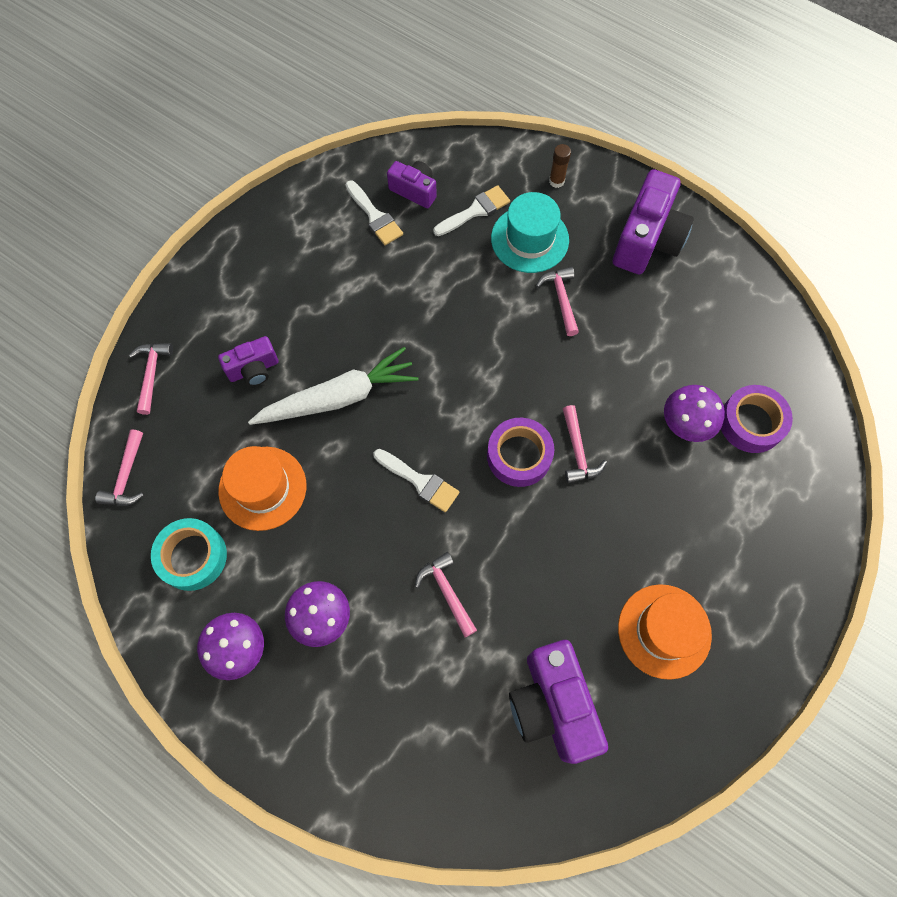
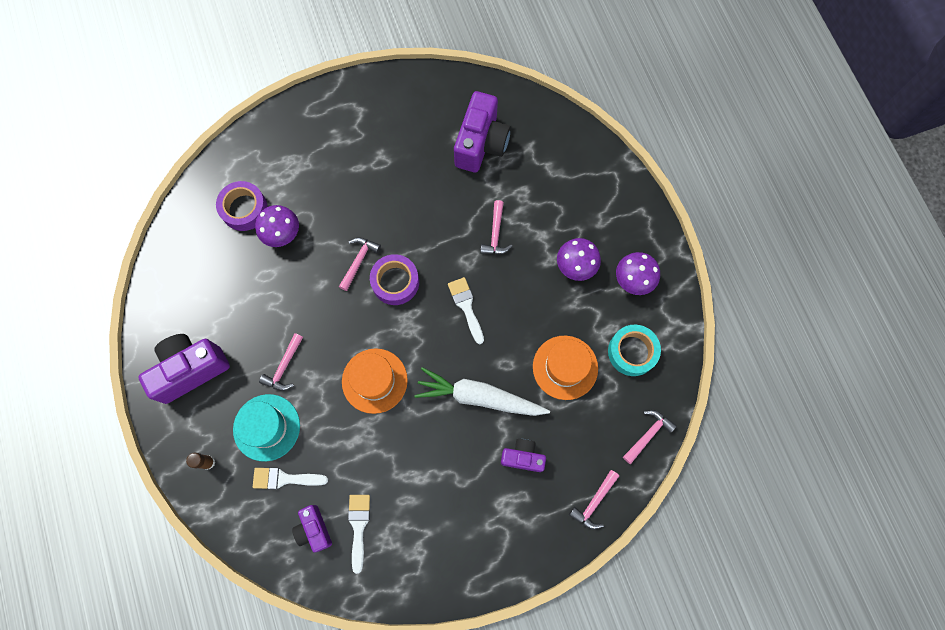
camera: 145 degrees left, 5 degrees up
(664, 631) = (394, 139): orange hat -> orange hat (374, 380)

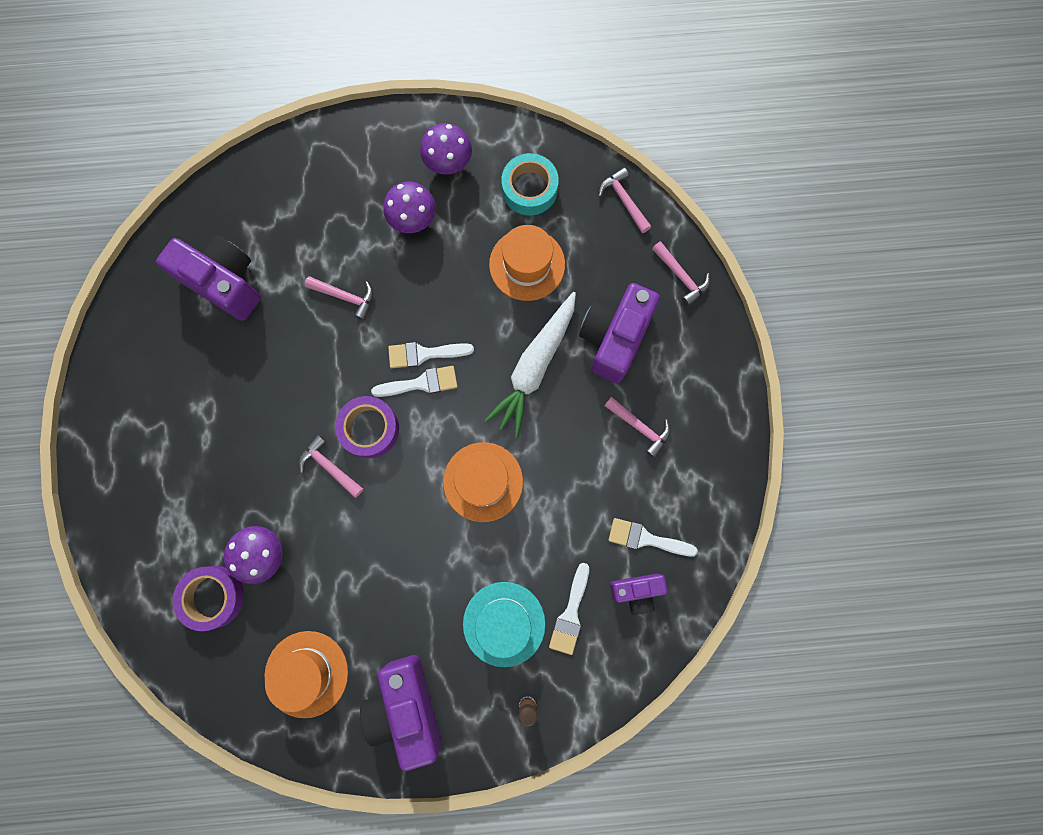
camera: 75 degrees left, 5 degrees up
(201, 290) = (306, 674): none -> orange hat
(284, 367) = (436, 587): pink hammer -> pink hammer (640, 427)
(441, 310) = (420, 383): none -> white brush
(522, 457) = (614, 338): purple camera -> purple camera, size x1.79

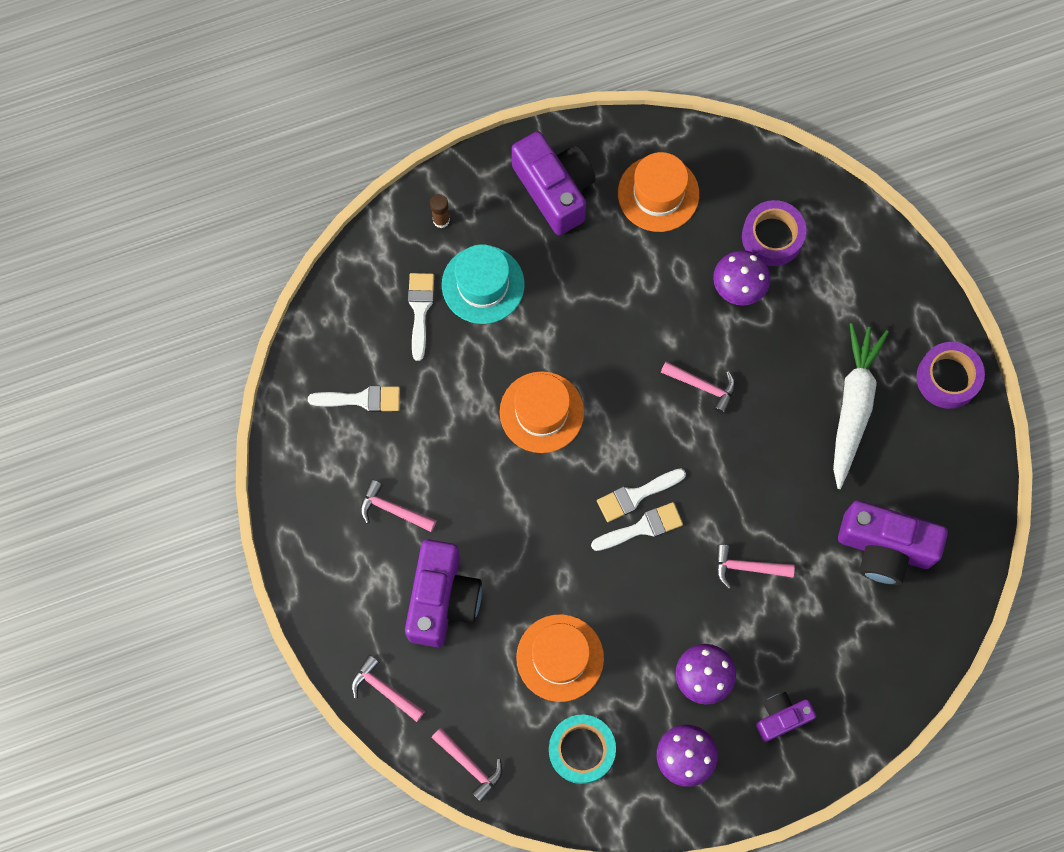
camera: 165 degrees right, 5 degrees down
(369, 429) = (674, 434): purple tape -> purple tape (947, 378)
(535, 367) = (520, 545): white carrot -> white carrot (853, 406)
(636, 591) = (360, 347): purple camera -> purple camera (781, 717)

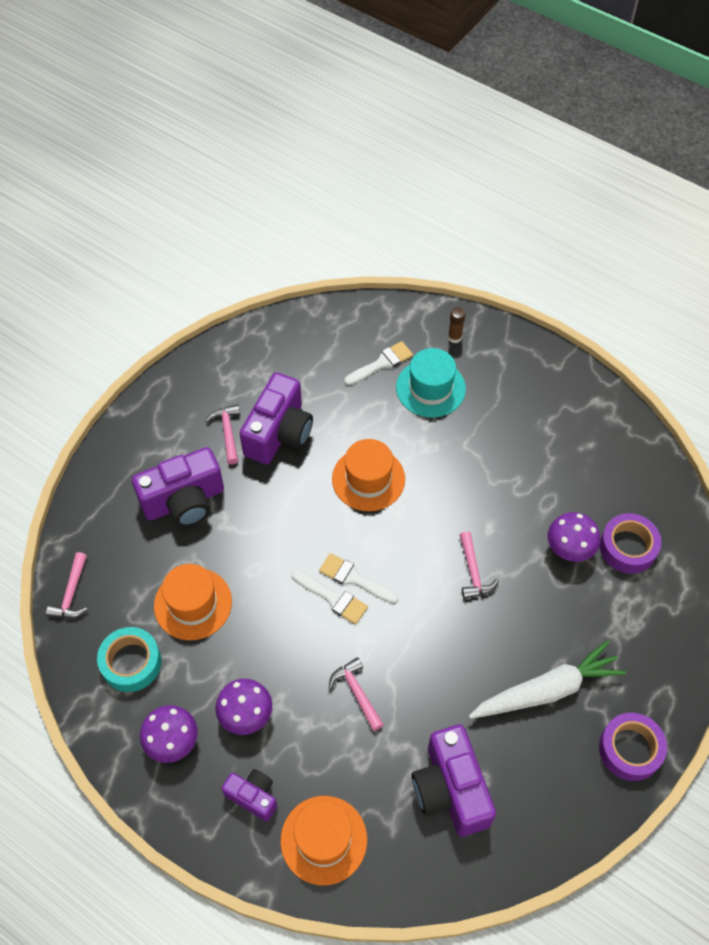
camera: 55 degrees right, 15 degrees down
(361, 399) = (291, 368): white brush -> none
(384, 689) = (93, 505): pink hammer -> none
(555, 190) = (535, 389): purple camera -> purple camera (279, 433)
(658, 193) = (591, 453): orange hat -> orange hat (324, 840)

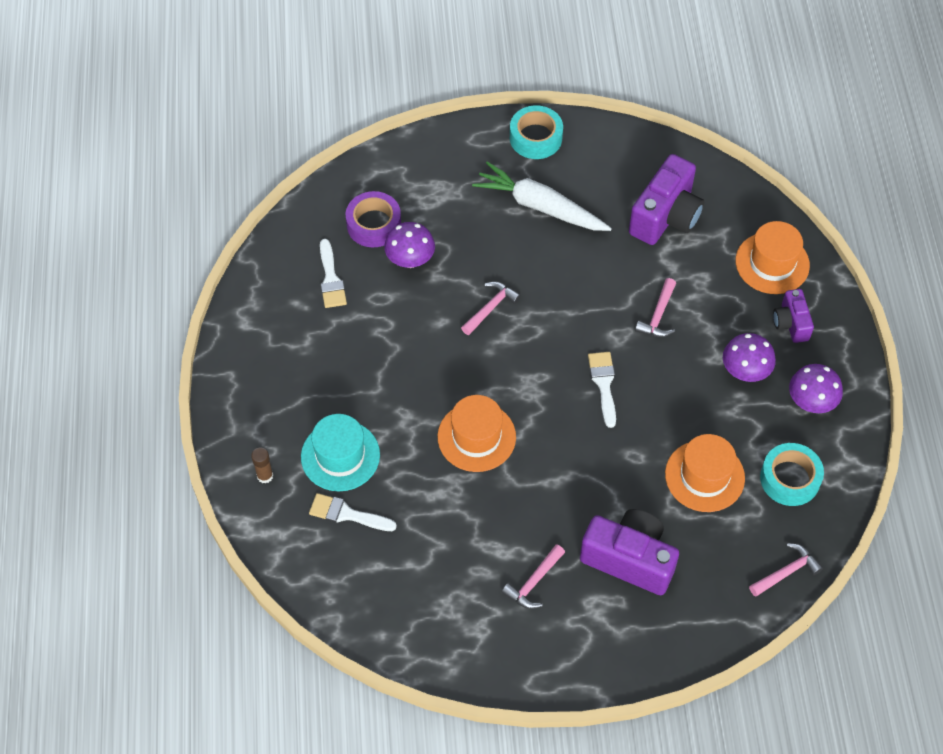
camera: 130 degrees left, 0 degrees up
(279, 433) = (496, 540): purple camera -> none
(354, 578) = (573, 381): white brush -> white brush (331, 278)
(630, 749) = (535, 138): purple tape -> turquoise tape

